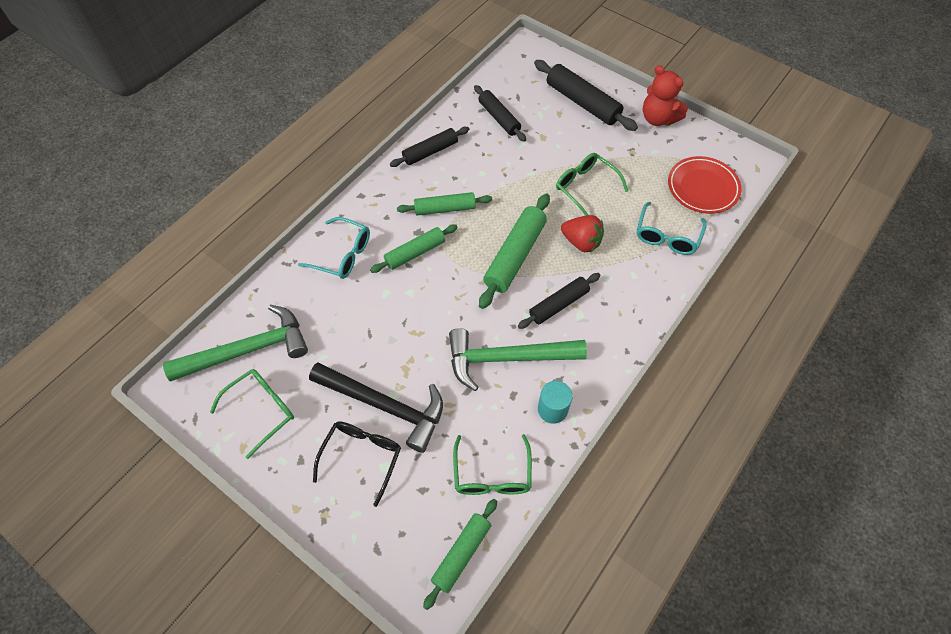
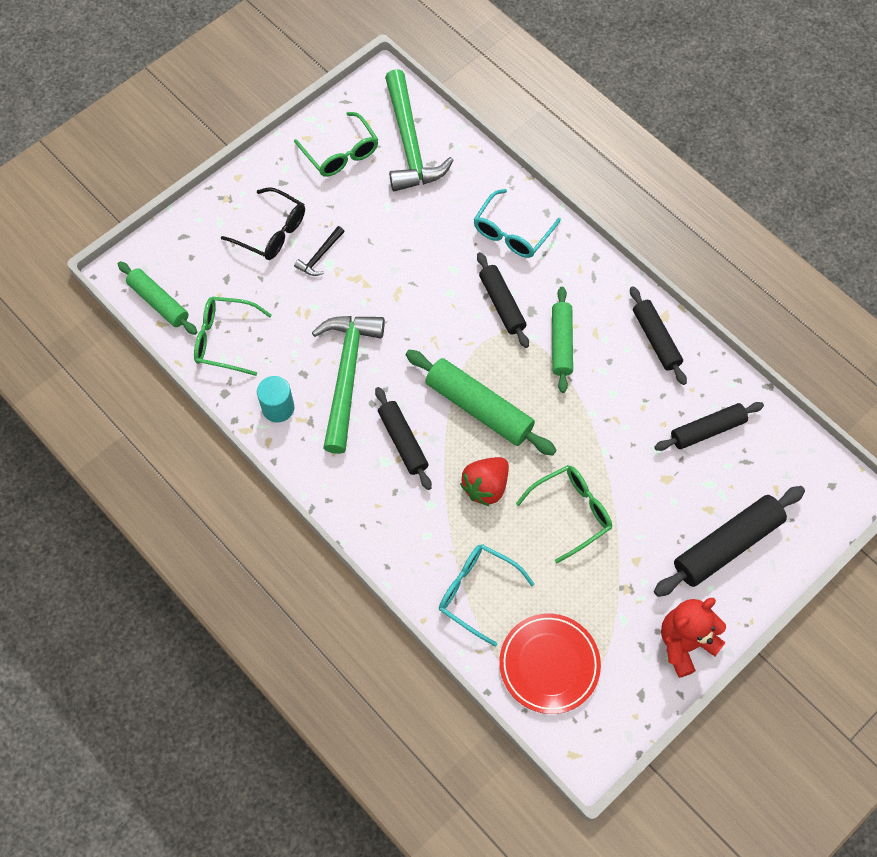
camera: 100 degrees right, 5 degrees up
(385, 405) = (320, 256): black hammer -> black hammer, size x0.43
(415, 253) = (501, 304): green rolling pin -> black rolling pin

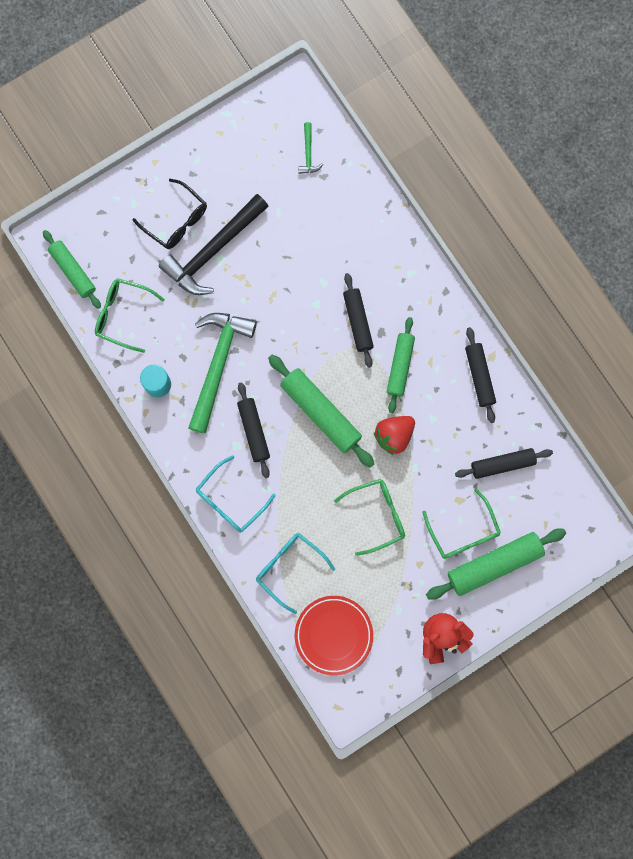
camera: 10 degrees right, 15 degrees up
(320, 256) = (213, 251): black hammer -> black hammer, size x2.30
(340, 153) = (247, 153): green glasses -> green glasses (463, 531)
(410, 143) = (308, 153): green hammer -> green hammer, size x0.43
(485, 486) = (313, 481): red strawberry -> red strawberry (394, 435)
(512, 232) = (380, 256): turquoise glasses -> turquoise glasses (230, 500)
(727, 545) = (494, 564): black rolling pin -> green rolling pin

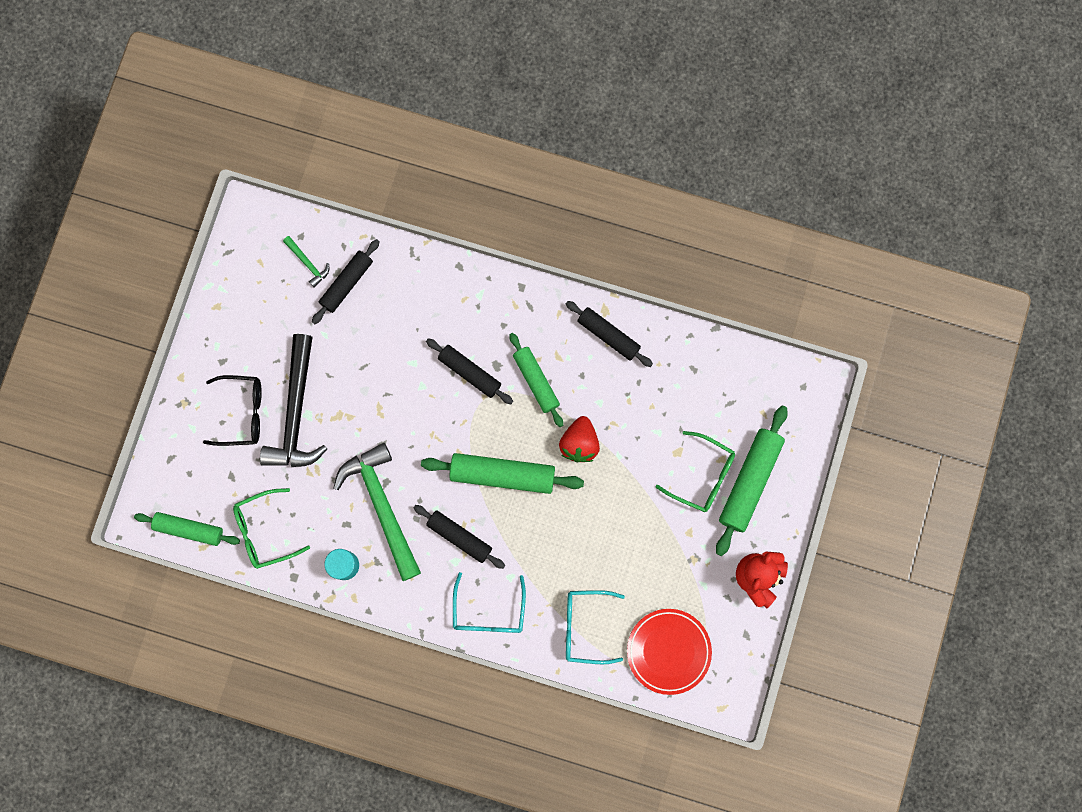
camera: 40 degrees left, 0 degrees up
(376, 515) = (620, 522): green glasses -> none
(502, 464) = (687, 393): black rolling pin -> black rolling pin (346, 283)

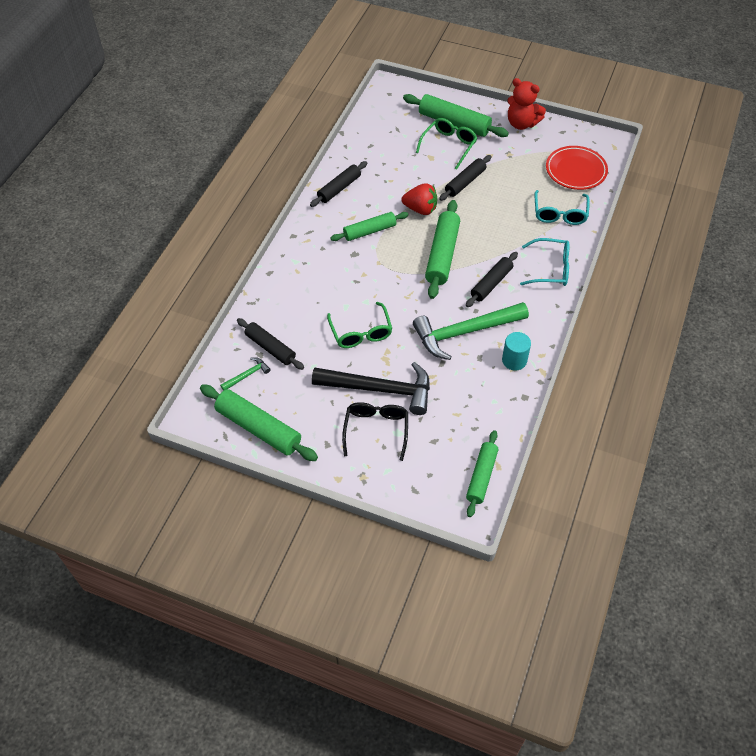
camera: 85 degrees left, 25 degrees down
(239, 286) = (259, 428): none -> green rolling pin
(265, 531) = (484, 416): green glasses -> green glasses (361, 332)
(469, 373) = (358, 270): black rolling pin -> black rolling pin (465, 182)

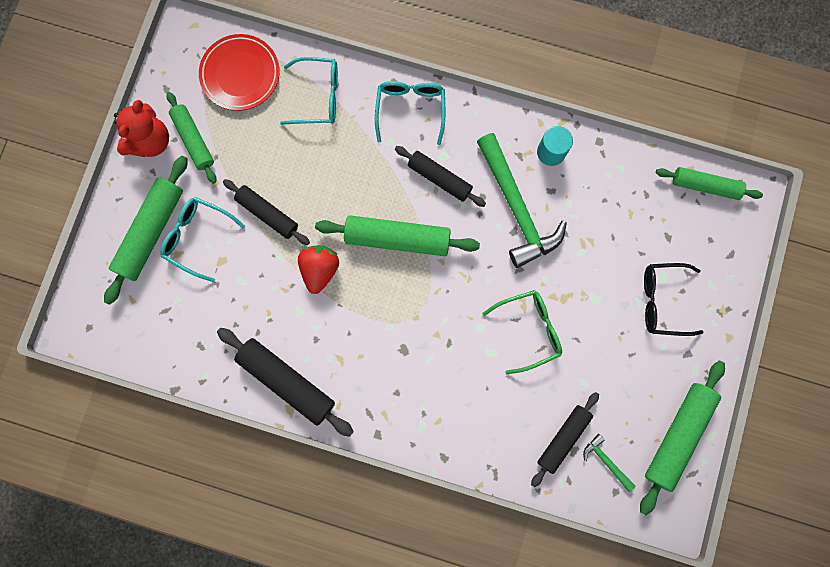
camera: 95 degrees left, 25 degrees up
(339, 188) = (287, 382): black rolling pin -> black rolling pin, size x1.51
(369, 231) = (363, 333): green rolling pin -> green rolling pin (193, 140)
(380, 389) = (607, 301): black hammer -> none
(448, 146) = (198, 238): green glasses -> turquoise glasses

